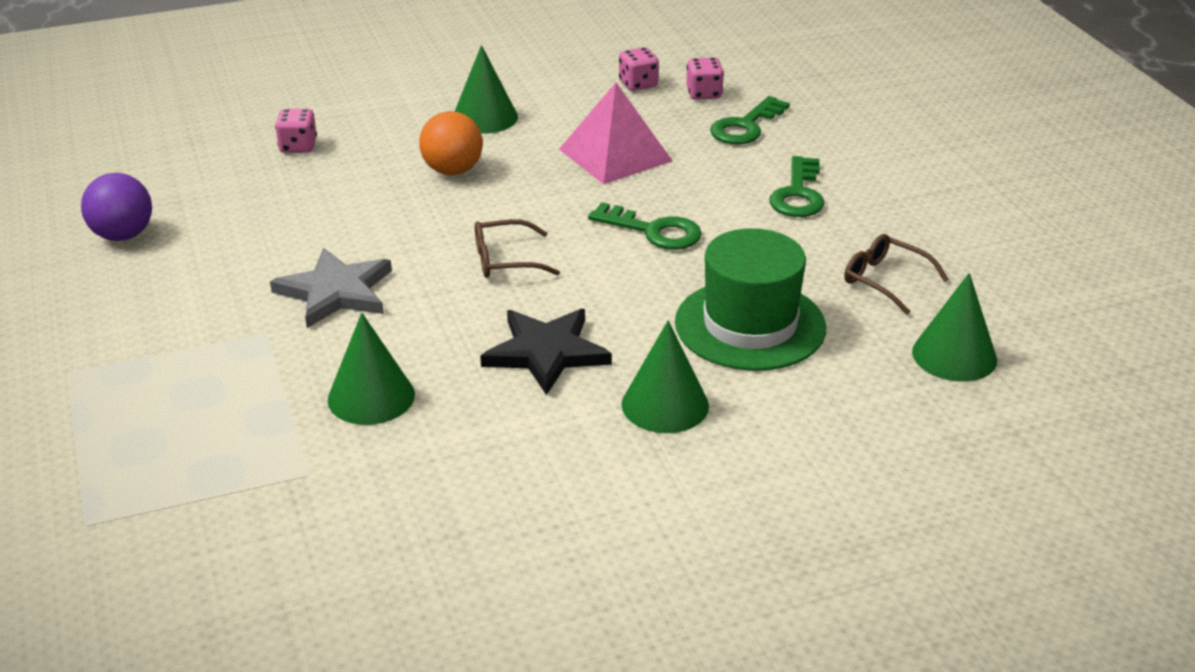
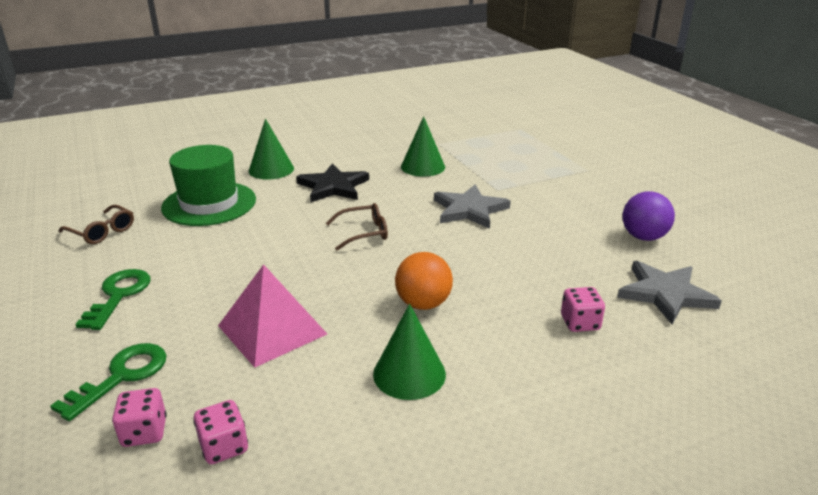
camera: 175 degrees right, 5 degrees down
(179, 168) = (665, 294): none -> grey star
(654, 231) = (253, 258): green key -> none
(954, 355) = (96, 194): green cone -> none

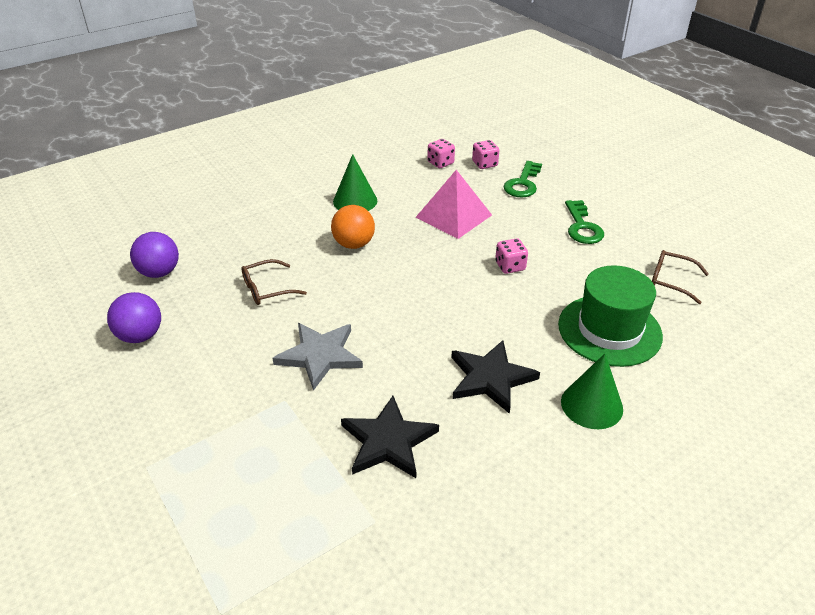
camera: 170 degrees right, 10 degrees up
(363, 233) = (425, 308): brown glasses -> brown glasses (267, 289)
(423, 166) = (388, 441): green cone -> black star
(580, 323) = (238, 242): pink dice -> pink dice (510, 266)
(665, 294) = (159, 272): grey star -> purple ball

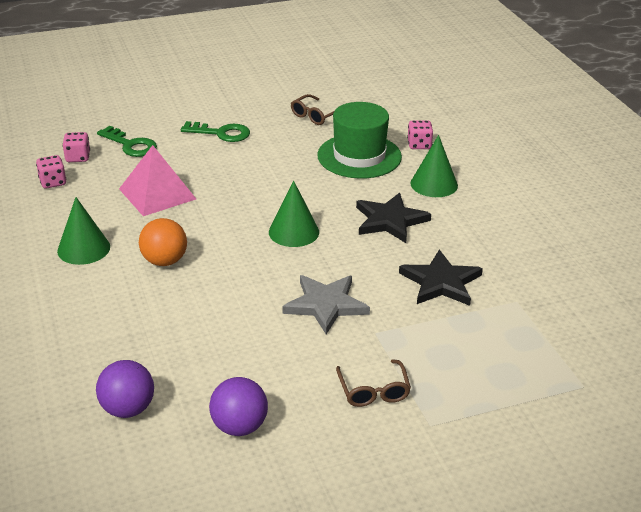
camera: 75 degrees left, 5 degrees down
(267, 289) = (207, 327): brown glasses -> brown glasses (373, 390)
(433, 310) = (294, 232): none -> green cone
(510, 266) = (255, 181): pink dice -> pink dice (419, 145)

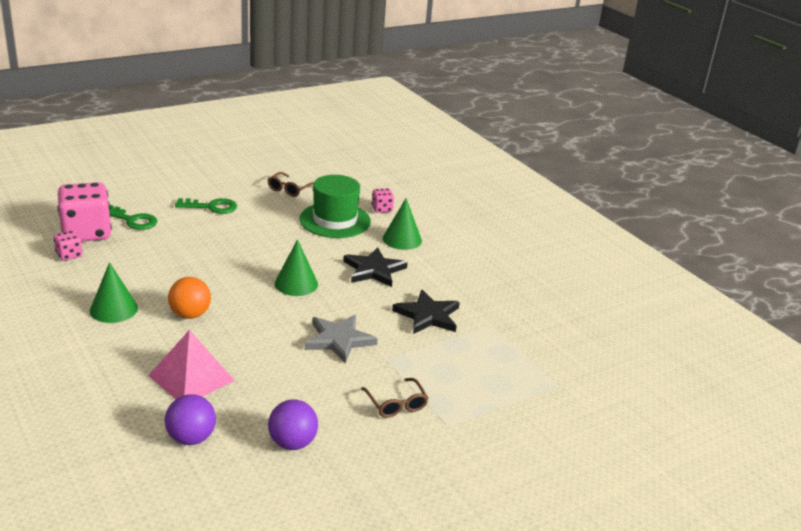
camera: 15 degrees left, 5 degrees down
(78, 157) = (86, 233): pink dice -> pink dice, size x2.19
(157, 193) = (168, 259): pink pyramid -> pink pyramid (191, 378)

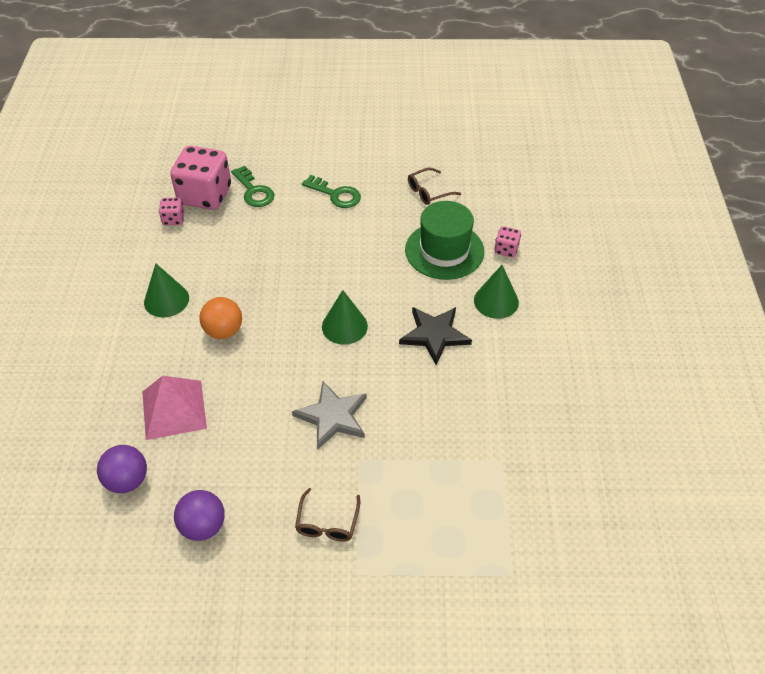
camera: 35 degrees right, 20 degrees up
(428, 315) = (444, 419): black star -> none

